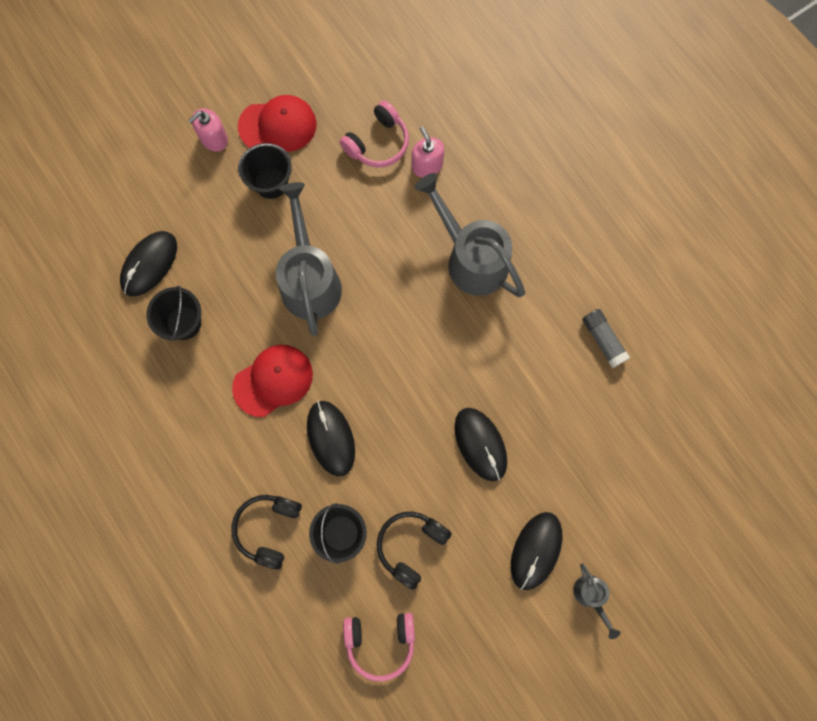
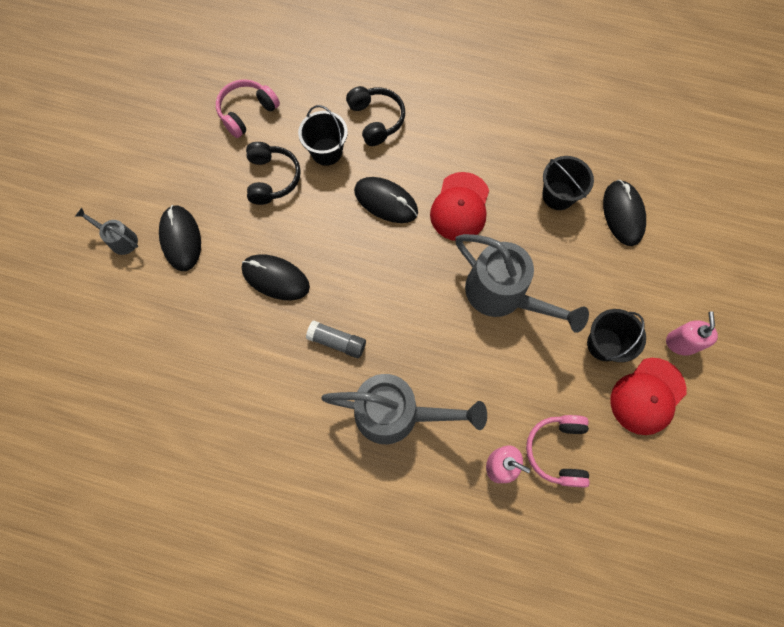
camera: 140 degrees right, 5 degrees down
(603, 340) = (237, 433): grey glue stick -> grey glue stick (337, 342)

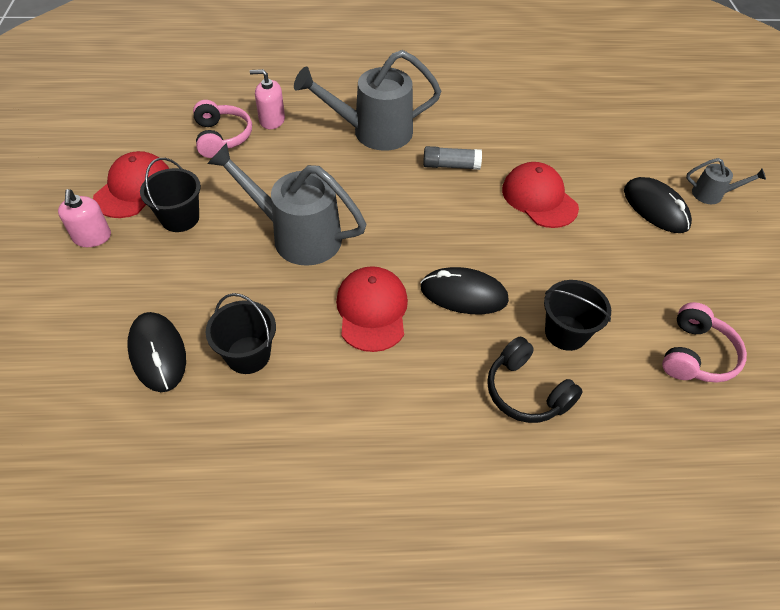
camera: 160 degrees right, 20 degrees down
(272, 178) = (608, 286): black headphones -> none
(275, 278) = (539, 198): black mouse -> red cap

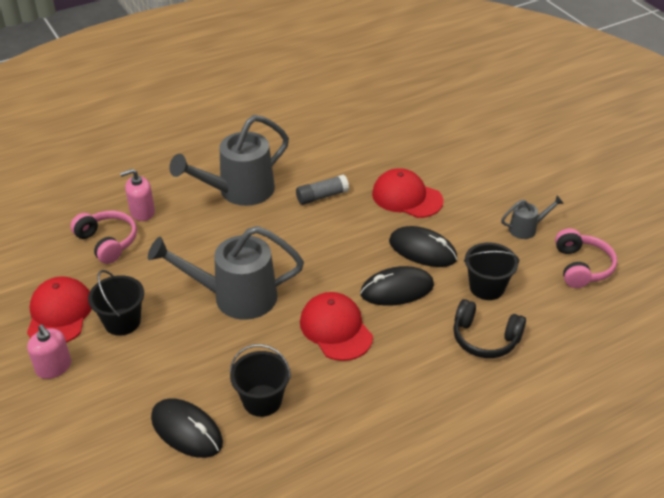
camera: 25 degrees left, 10 degrees down
(655, 208) = (495, 174): black mouse -> black mouse (422, 250)
(712, 194) = (528, 149): grey watering can -> grey watering can (526, 229)

